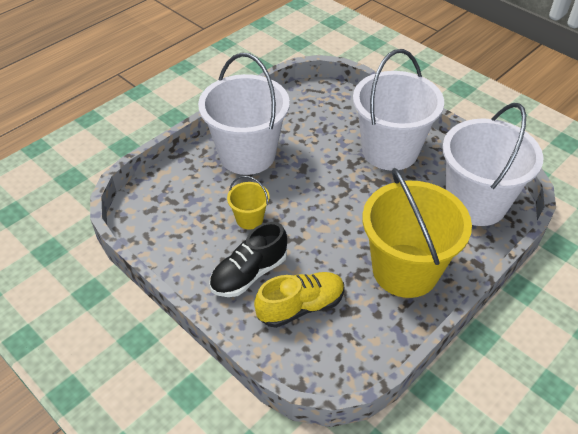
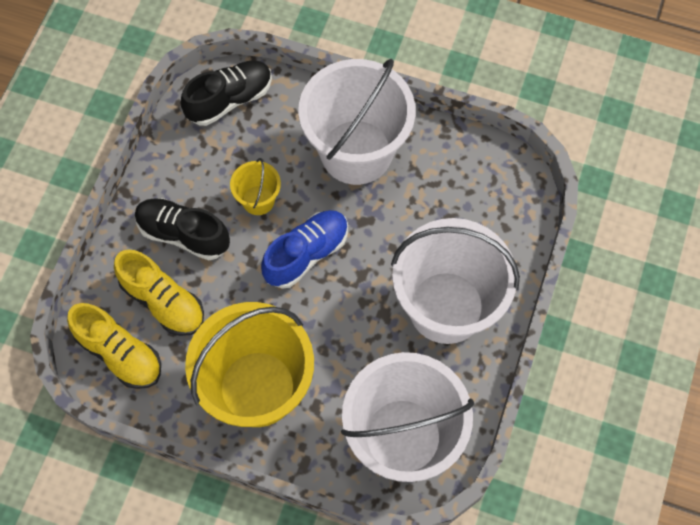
camera: 65 degrees right, 20 degrees up
(153, 207) = (229, 100): none -> black shoe
(310, 206) = (306, 254): none -> blue shoe
(332, 353) = (120, 353): none -> yellow shoe

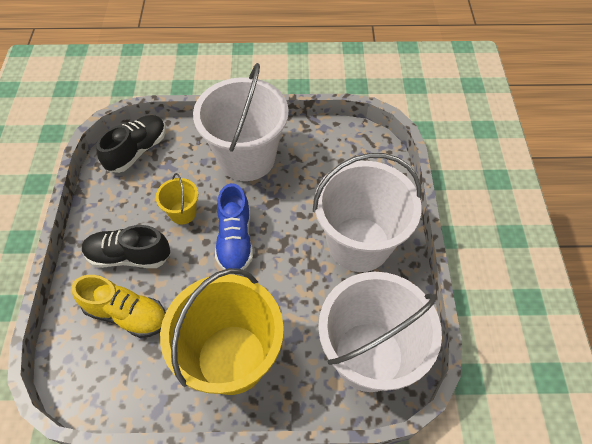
camera: 20 degrees left, 10 degrees down
(120, 353) = (99, 371): yellow shoe -> none
(306, 254) = (235, 240): blue shoe -> blue shoe turned 150 degrees clockwise

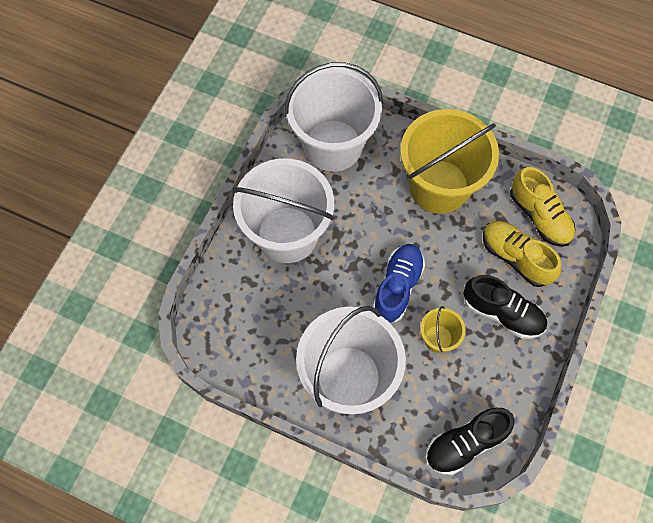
camera: 155 degrees left, 10 degrees up
(109, 372) = (539, 216): none -> yellow shoe

